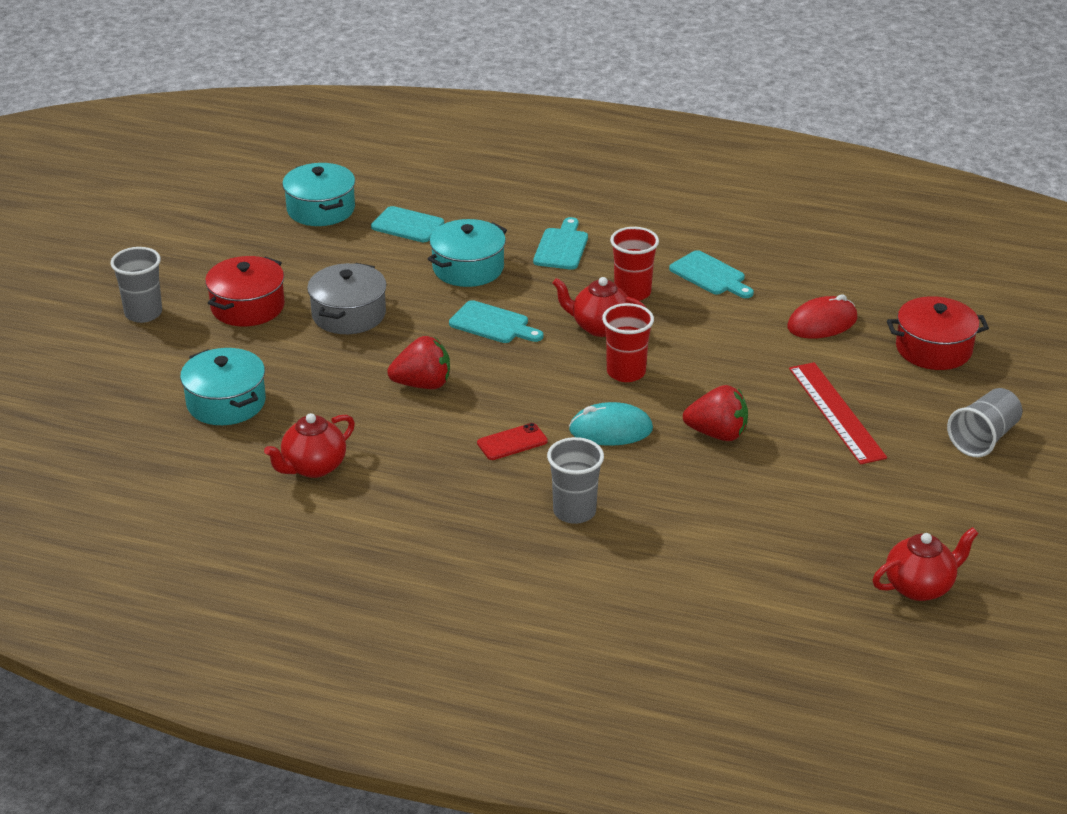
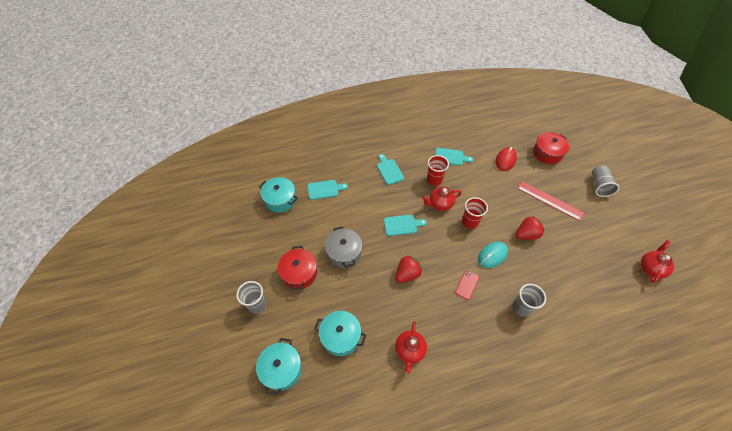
camera: 35 degrees left, 20 degrees up
(468, 268) = (366, 200): turquoise pot -> turquoise pot (281, 369)

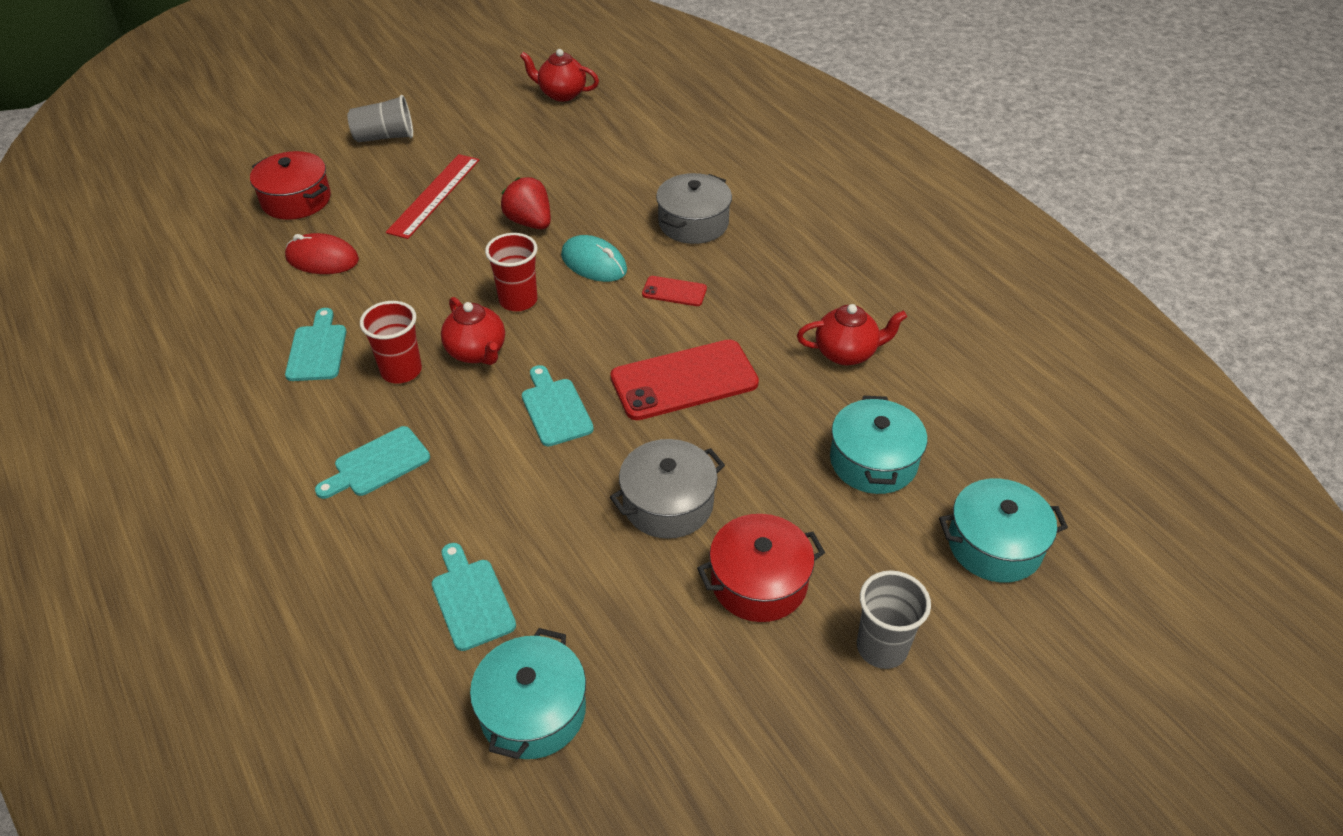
camera: 105 degrees left, 10 degrees down
(407, 274) = (684, 380): red strawberry -> red phone
(521, 307) = (693, 223): grey cup -> grey pot

